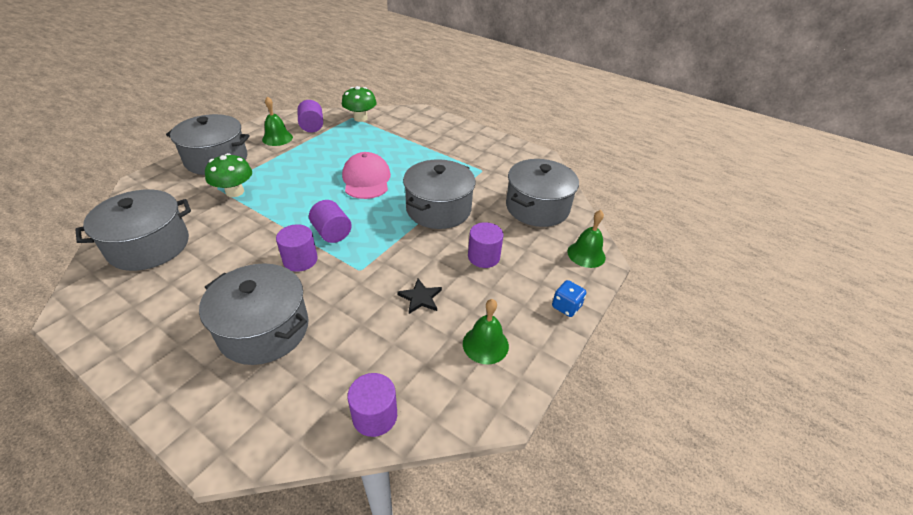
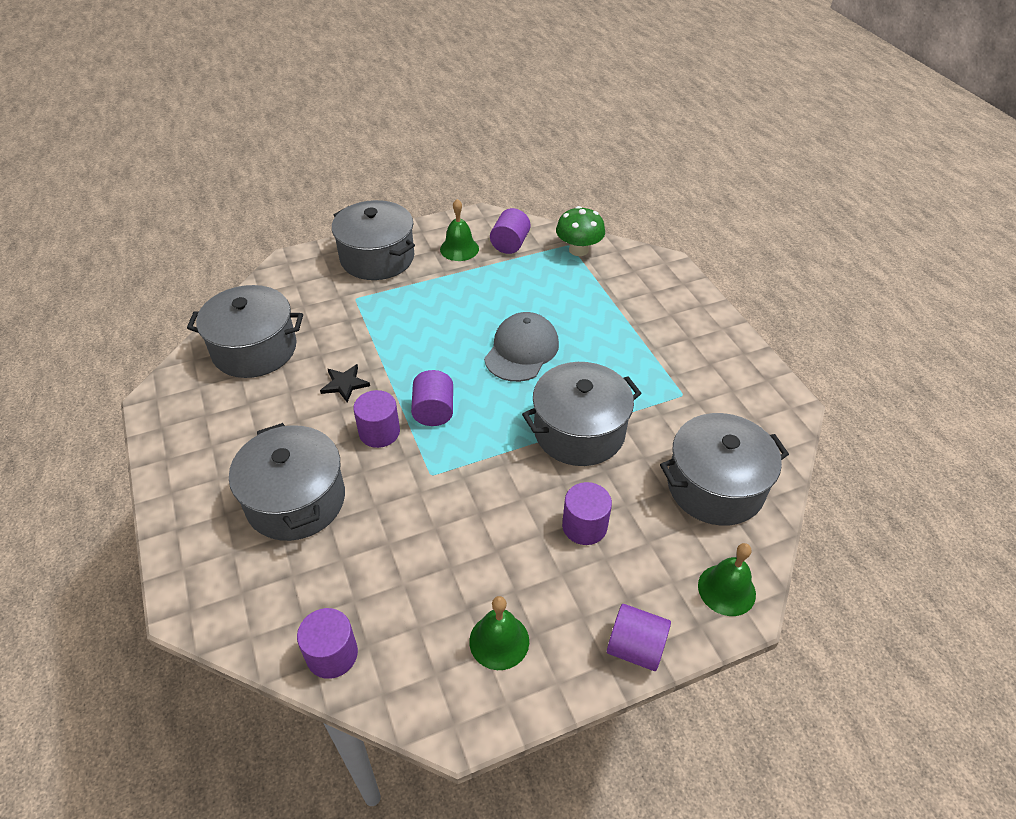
camera: 35 degrees right, 5 degrees up
(235, 192) = (369, 311): green mushroom -> none
(366, 179) = (521, 350): pink cap -> grey cap
(420, 298) = (470, 543): black star -> black star (344, 384)
(566, 307) = (635, 648): blue dice -> purple cylinder

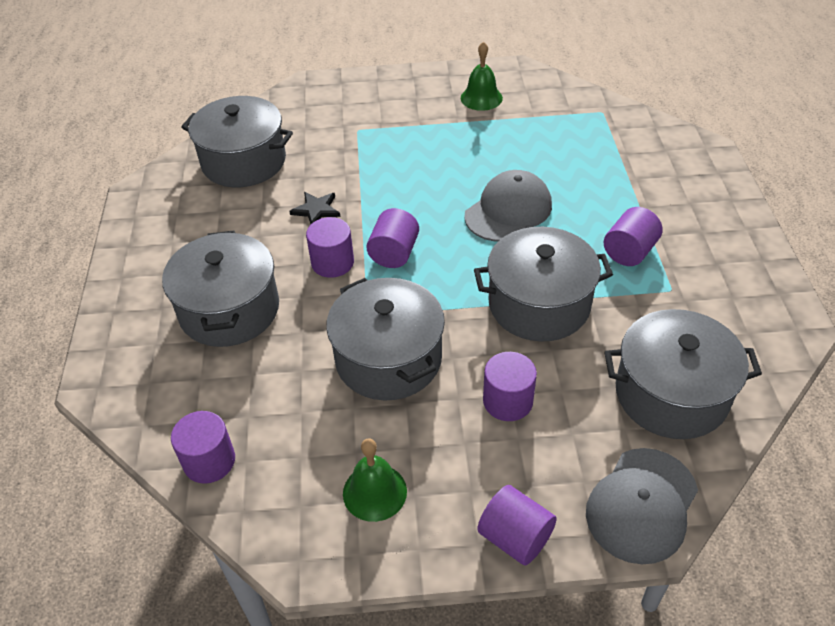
camera: 20 degrees right, 0 degrees up
(377, 258) = (394, 94): grey pot -> grey pot (388, 359)
(510, 244) = (537, 101): purple cylinder -> purple cylinder (629, 252)
(578, 250) = (610, 119): green mushroom -> none
(726, 589) = (642, 505): green bell -> grey cap

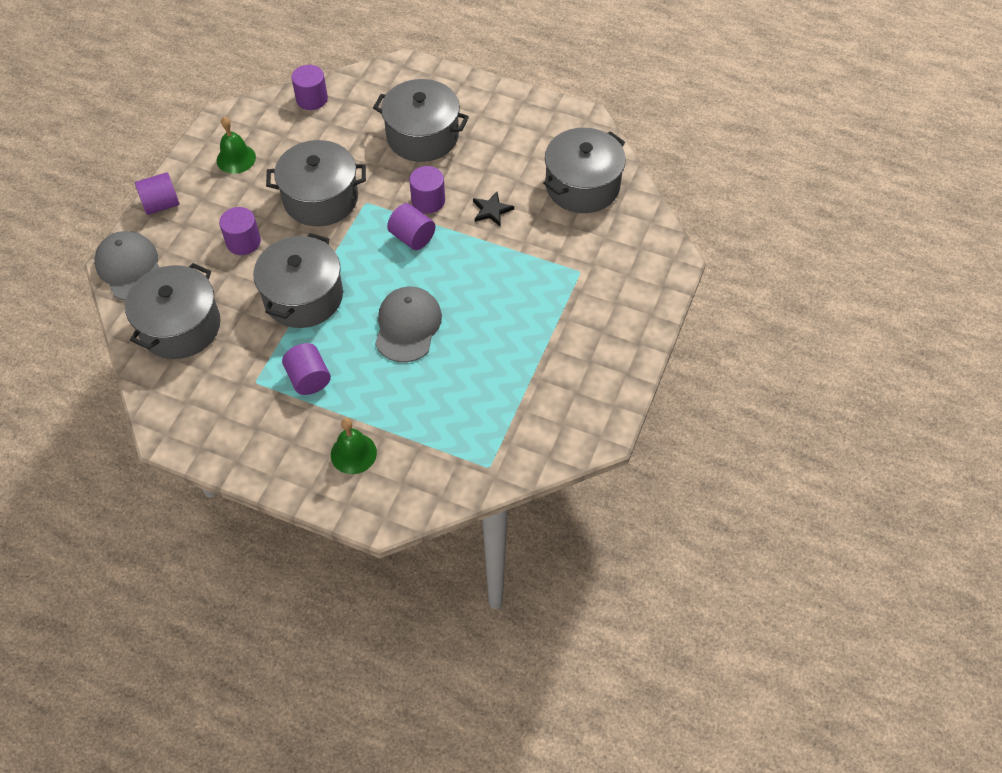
camera: 115 degrees right, 10 degrees up
(481, 98) = (571, 381): green bell -> green bell (353, 453)
(508, 210) = (407, 326): grey cap -> grey cap turned 150 degrees counterclockwise

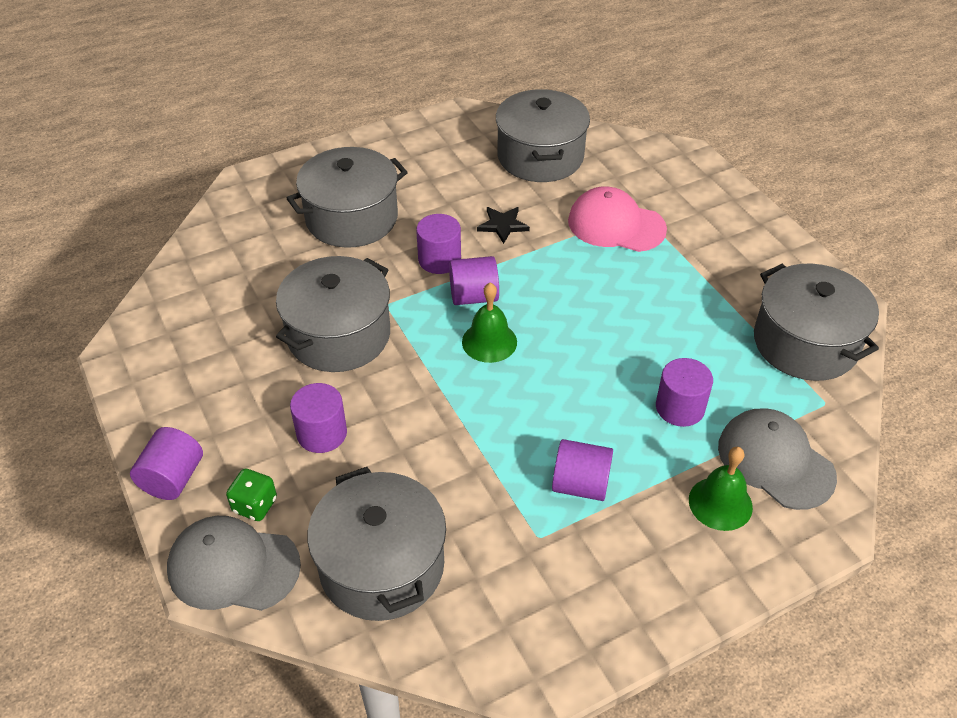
camera: 50 degrees left, 10 degrees down
(173, 249) = (255, 505): none -> green dice
(236, 158) = (193, 372): green bell -> green bell (489, 341)
(303, 296) = (459, 425): grey pot -> grey pot (805, 343)
(312, 99) = (194, 266): purple cylinder -> purple cylinder (680, 407)
(407, 326) = (586, 363): grey cap -> grey cap (775, 461)
(553, 266) = (616, 225): none -> pink cap

